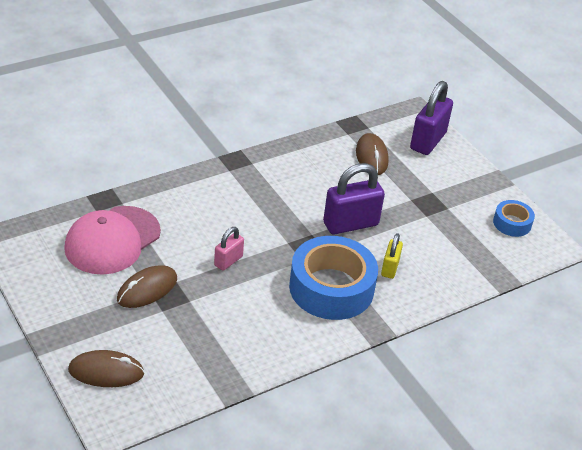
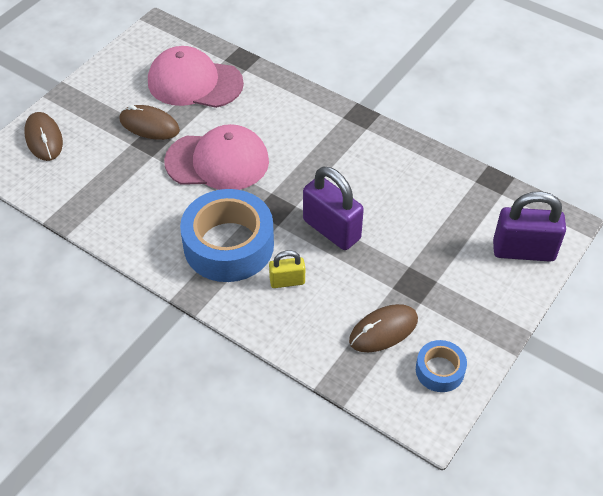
camera: 70 degrees right, 10 degrees up
(228, 261) = (217, 161): pink padlock -> pink cap
(371, 157) = (453, 212): brown mouse -> brown mouse (383, 330)

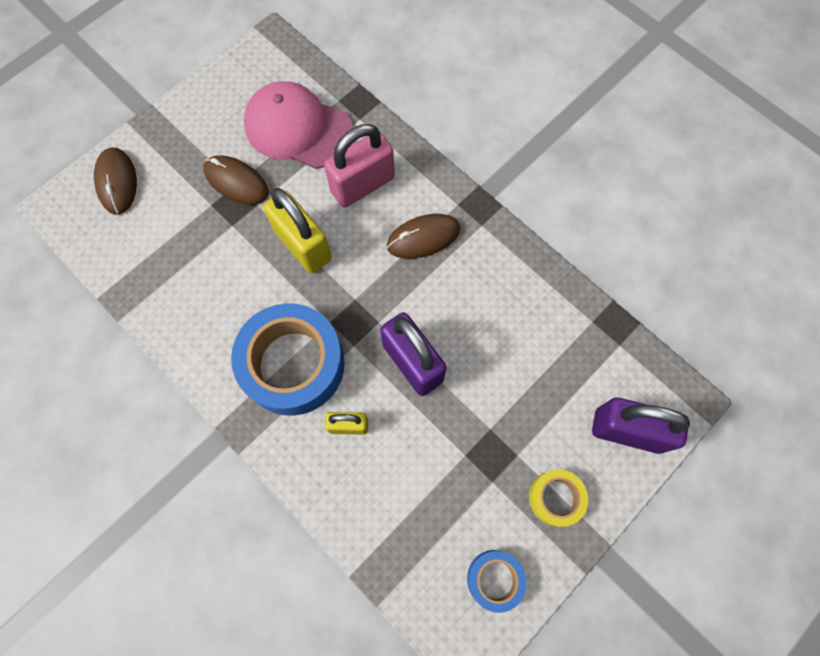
camera: 10 degrees right, 20 degrees up
(217, 161) = (303, 245): pink cap -> yellow padlock
(259, 114) = (362, 185): none -> pink padlock
(383, 330) = (442, 512): brown mouse -> brown mouse (423, 238)
(476, 306) = (555, 498): none -> yellow tape

